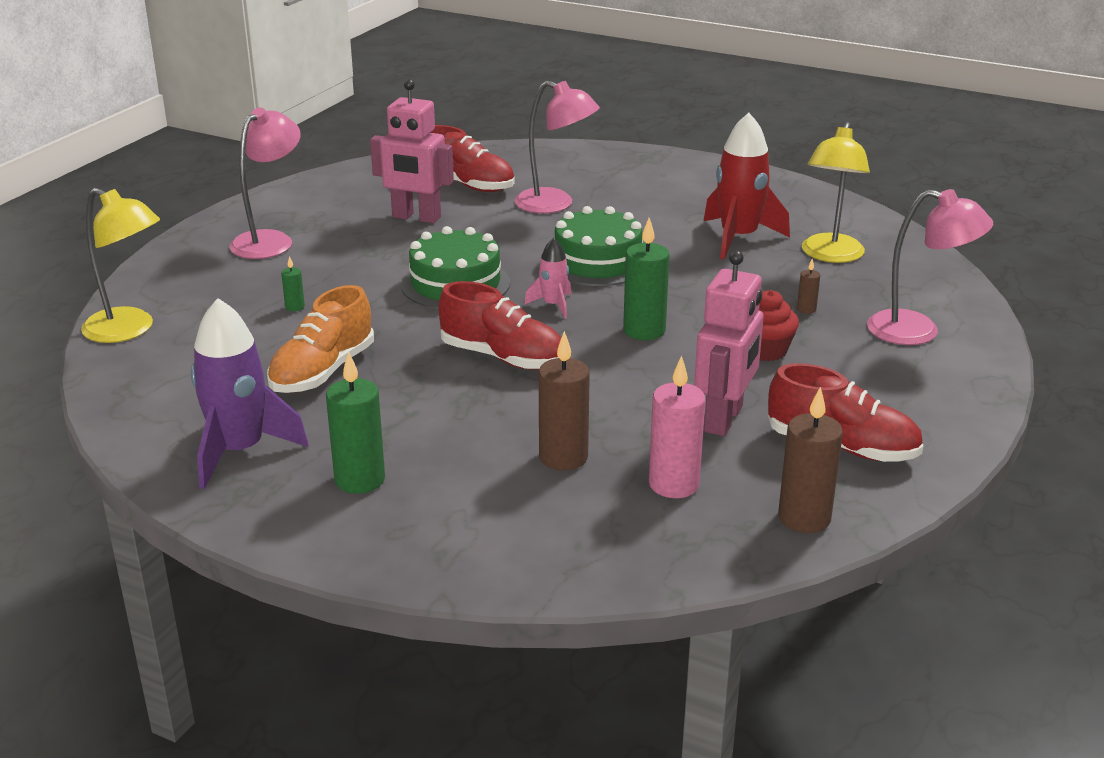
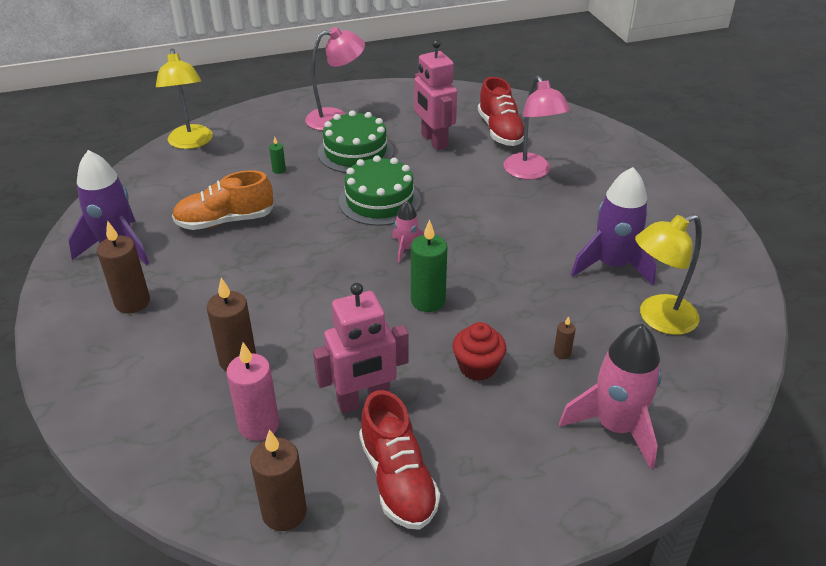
camera: 45 degrees right, 10 degrees up
(360, 480) = (132, 302): green candle -> brown candle
(503, 357) = (320, 269): red shoe -> none
(597, 261) = (486, 231): green cake -> green cake (355, 152)
(738, 238) = (612, 265): red rocket -> purple rocket
(918, 331) = (615, 427): pink lamp -> pink rocket

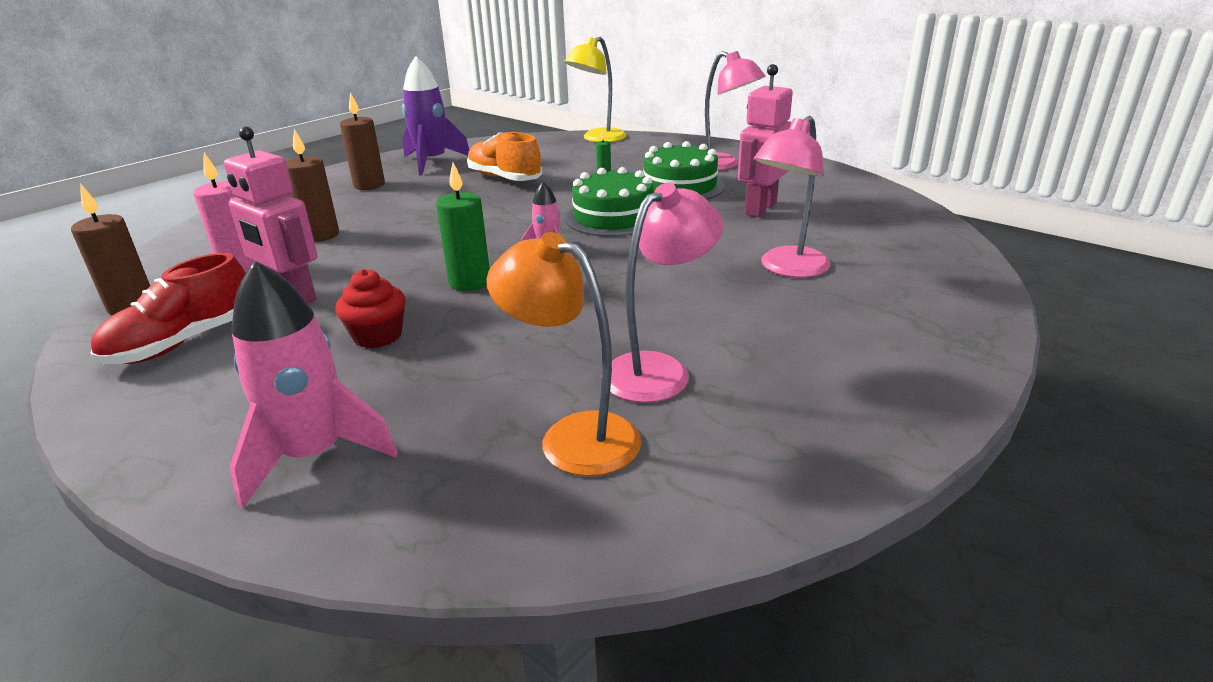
camera: 60 degrees right, 10 degrees down
(500, 131) = (844, 231): red shoe -> none
(562, 353) = (438, 380): brown candle -> none
(612, 265) = (659, 370): purple rocket -> pink lamp
(658, 319) = (573, 436): yellow lamp -> orange lamp

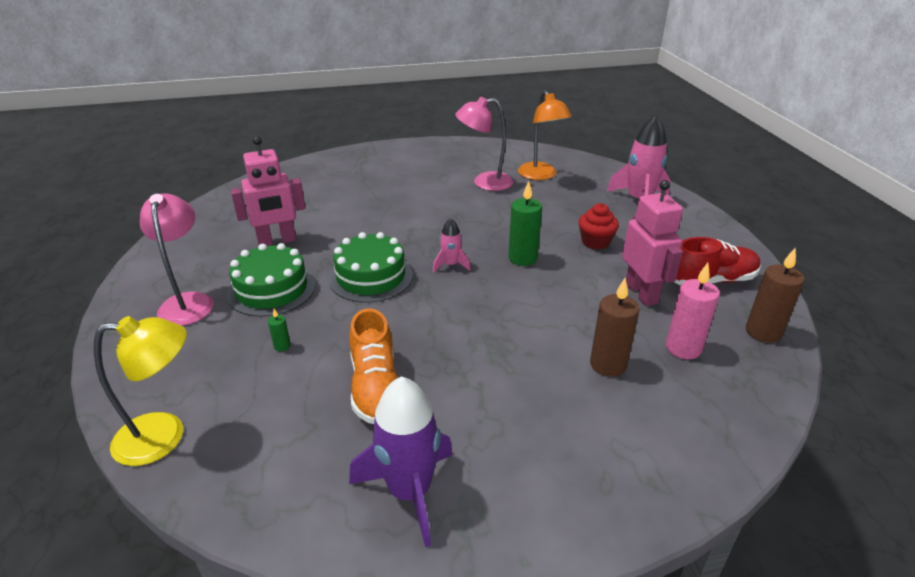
camera: 145 degrees left, 5 degrees up
(369, 185) = (524, 459): brown candle -> none
(787, 269) = (355, 199): pink lamp -> none

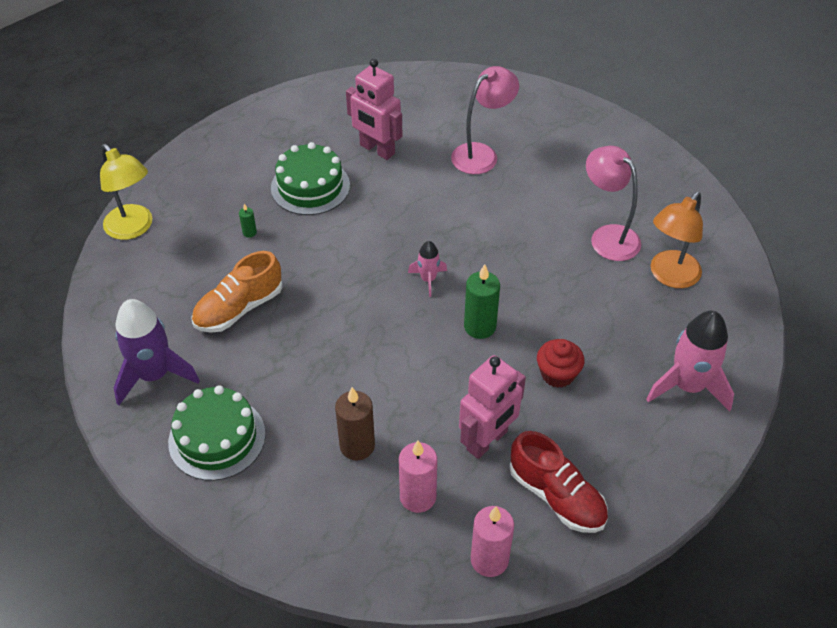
camera: 60 degrees right, 15 degrees up
(188, 302) = (263, 151): pink lamp -> pink lamp (482, 154)
(371, 277) = (370, 236): green cake -> green cake (217, 438)
(763, 332) = (489, 560): brown candle -> pink candle

